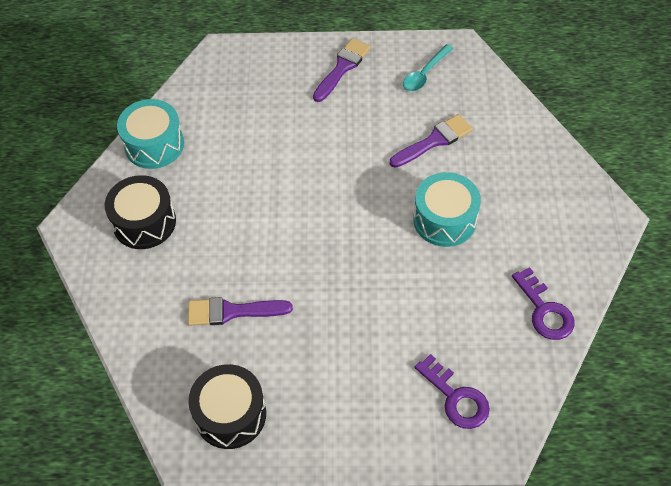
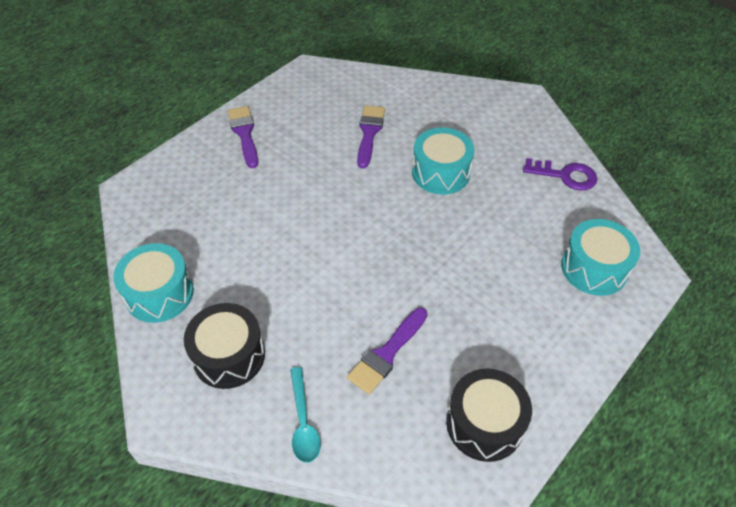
camera: 50 degrees left, 5 degrees down
(425, 74) = (308, 99): turquoise spoon -> turquoise spoon (303, 422)
(456, 398) = (594, 268): purple key -> turquoise drum

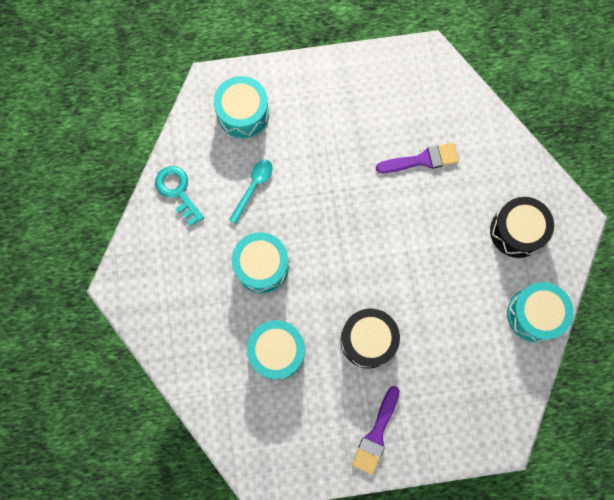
camera: 140 degrees left, 25 degrees up
(303, 422) = (501, 157): turquoise spoon -> turquoise spoon (253, 187)
(369, 133) = (277, 351): purple brush -> turquoise drum
(484, 424) = (404, 81): black drum -> black drum (368, 340)
(565, 176) = (177, 191): purple key -> turquoise key

